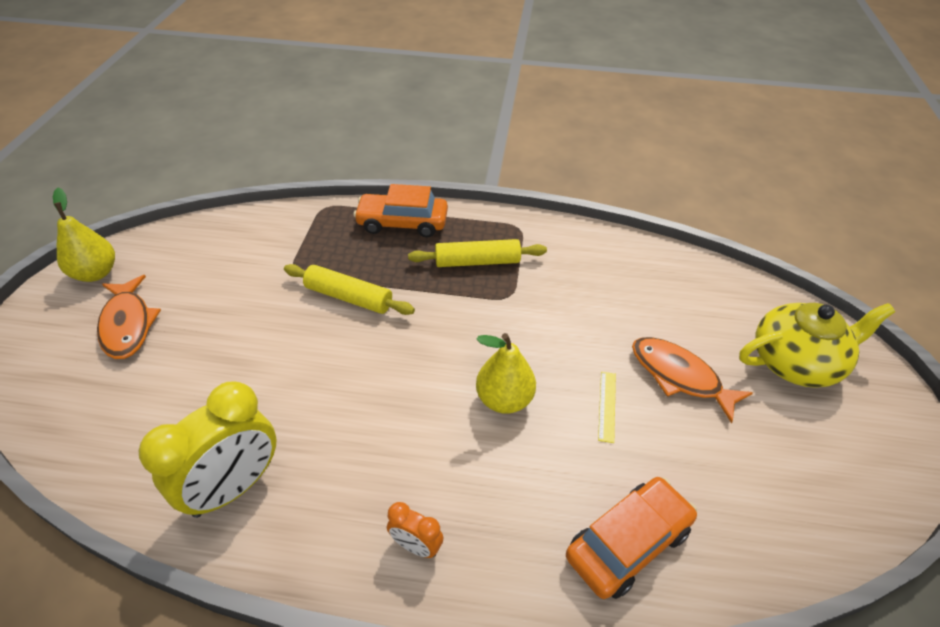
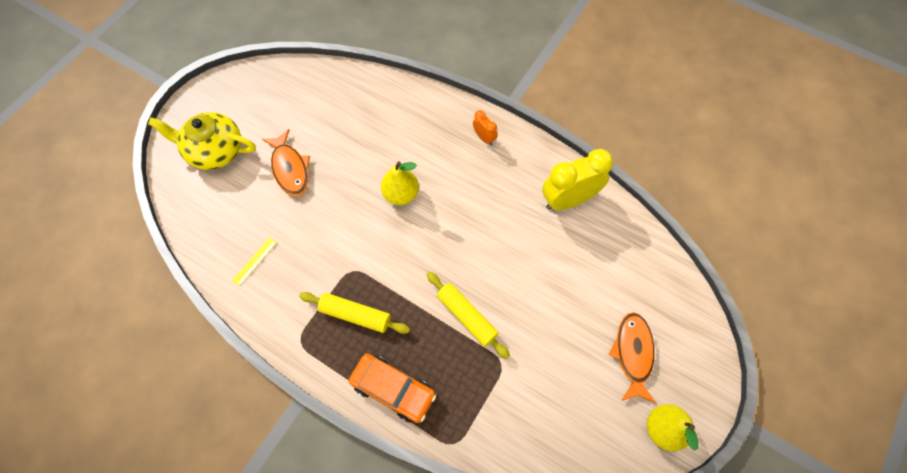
camera: 155 degrees left, 20 degrees up
(607, 406) = (345, 168): yellow ruler -> yellow ruler (254, 261)
(627, 543) = (386, 103): orange car -> none

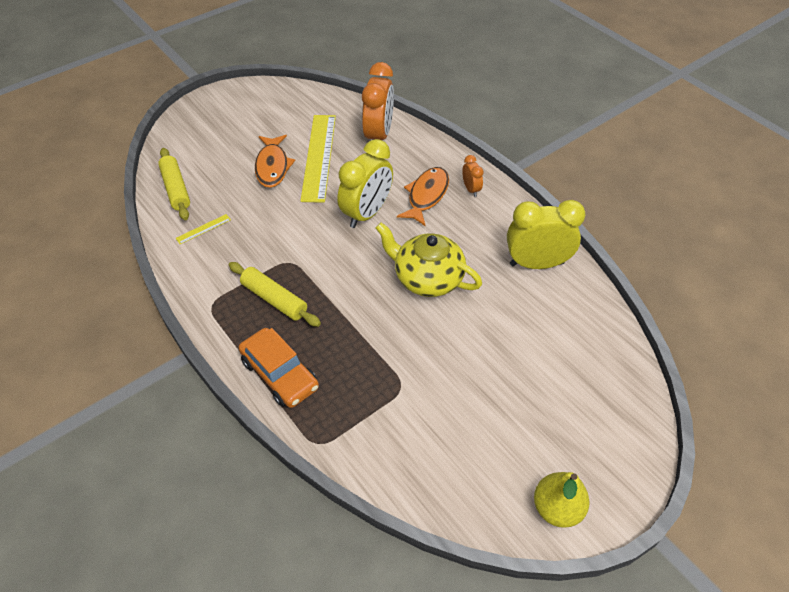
camera: 20 degrees right, 15 degrees down
(215, 150) = (213, 136): yellow teapot -> yellow teapot (427, 278)
(330, 143) = (319, 157): none -> yellow ruler
(376, 101) = (379, 135): none -> orange clock
(401, 194) = (367, 213): yellow pear -> yellow clock
(466, 316) = (384, 334): yellow rolling pin -> yellow rolling pin (176, 189)
(633, 354) = (550, 423): orange fish -> orange fish (426, 196)

